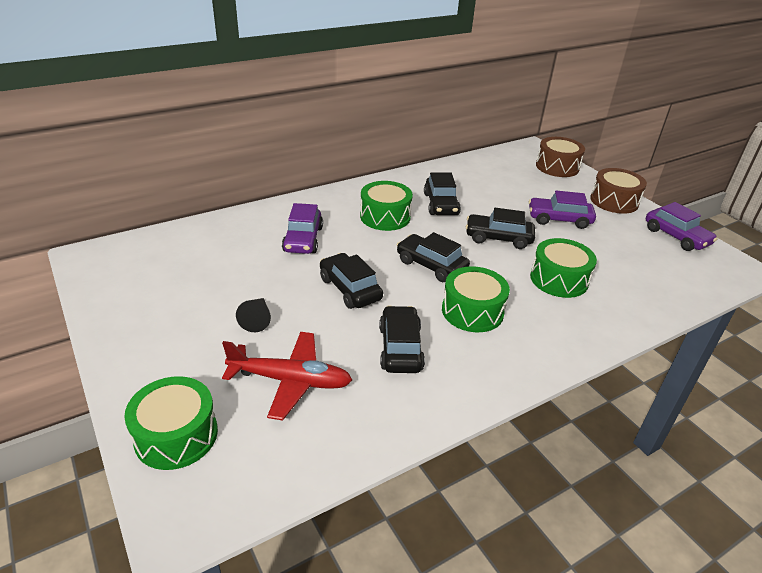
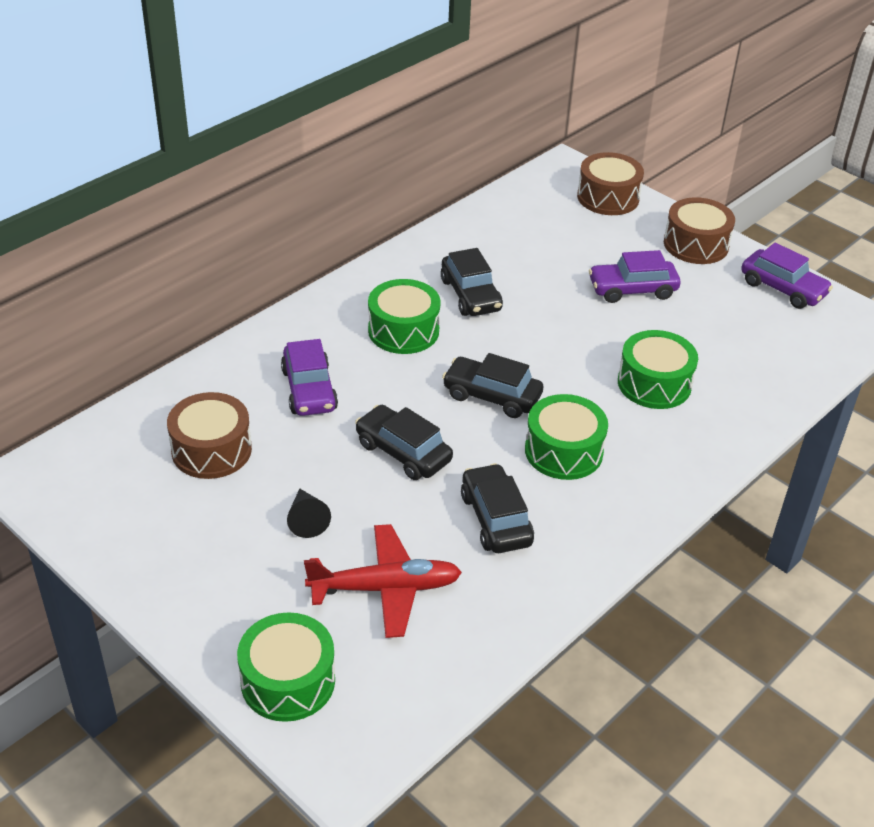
camera: 15 degrees left, 5 degrees up
(216, 263) = (211, 450): none -> brown drum
(498, 238) = (563, 336): black car -> none

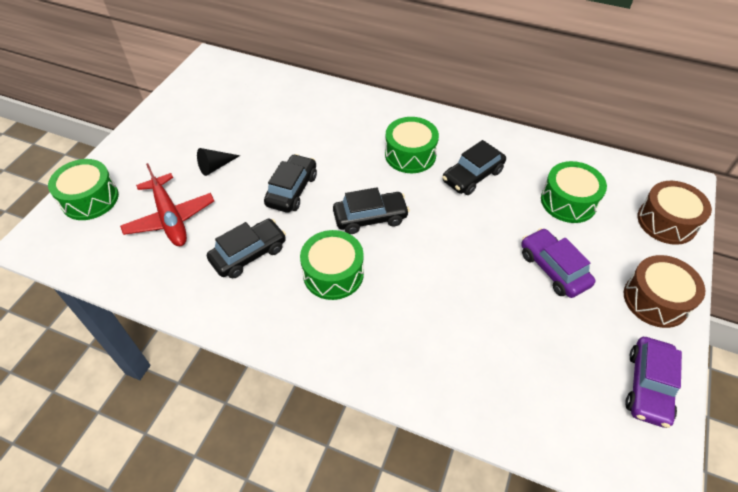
camera: 70 degrees right, 10 degrees up
(211, 450) = (256, 112): brown drum -> none
(309, 390) = (327, 132): purple car -> none
(492, 396) = (370, 218): black car -> black car turned 75 degrees clockwise
(654, 384) = (442, 312): green drum -> green drum (568, 201)

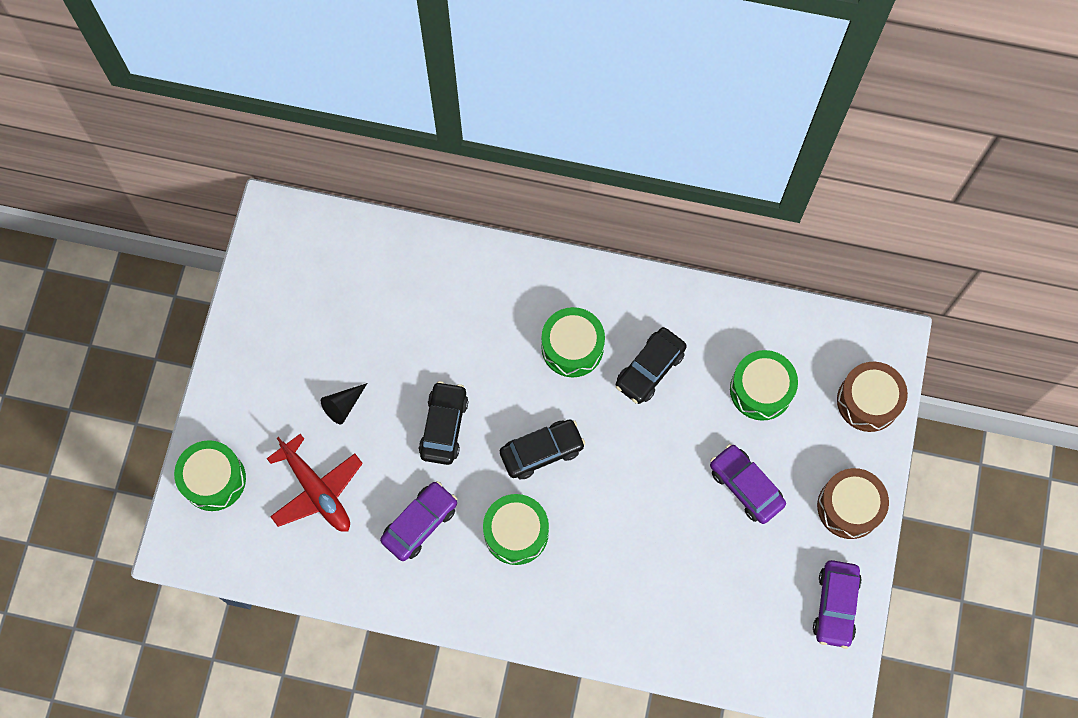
camera: 10 degrees left, 20 degrees up
(249, 254) = (420, 523): black car -> purple car

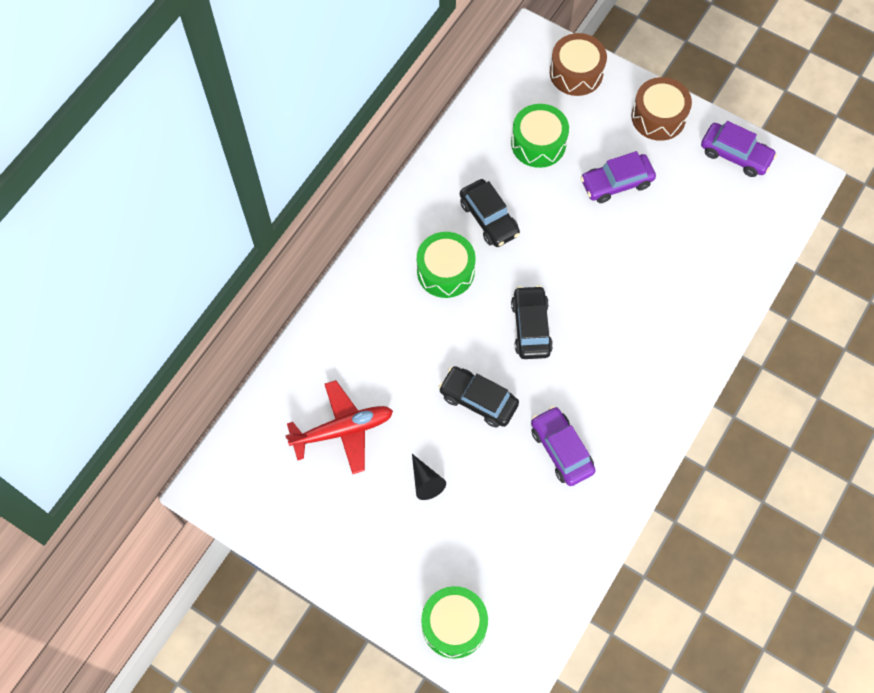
camera: 70 degrees left, 5 degrees down
(317, 490) = (499, 531): red plane -> red plane (343, 430)
(516, 532) = (596, 372): green drum -> none

